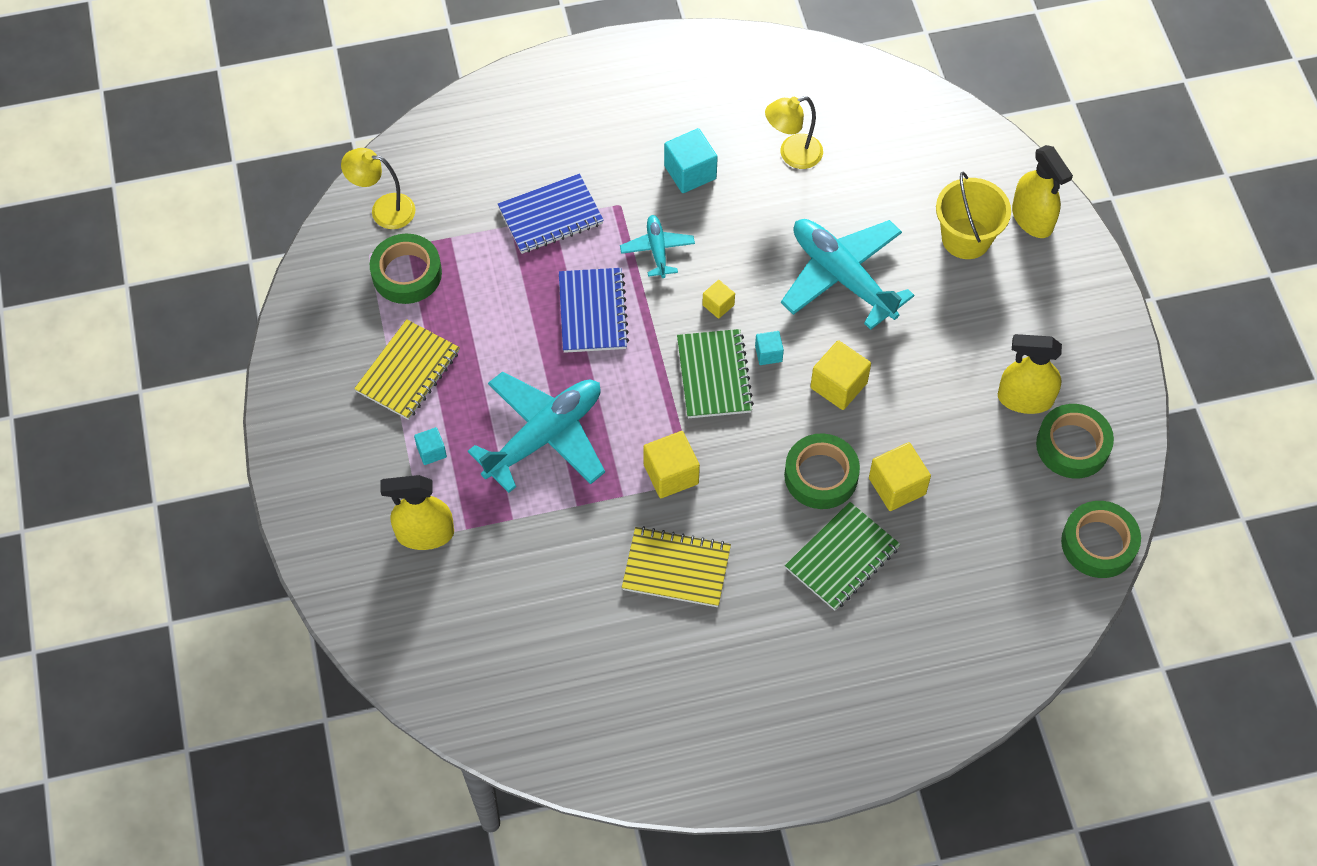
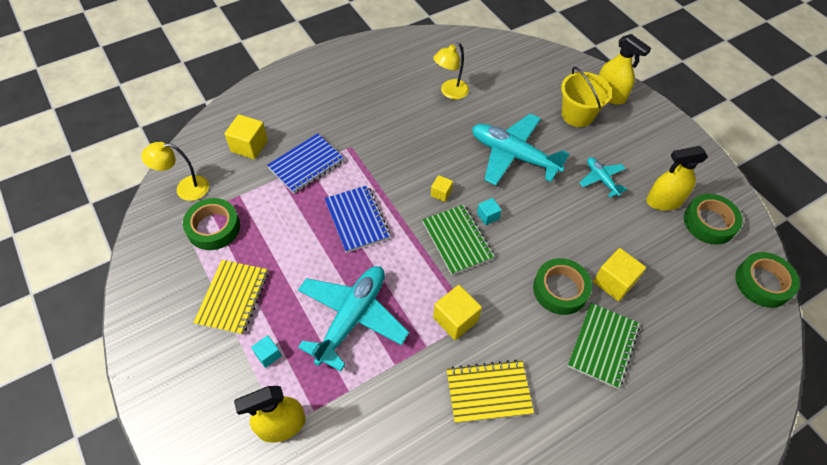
camera: 20 degrees left, 5 degrees down
(657, 250) = (386, 168): turquoise plane -> turquoise plane (601, 179)
(690, 172) = (390, 117): turquoise cube -> none
(838, 385) = (543, 224): yellow cube -> yellow cube (249, 146)

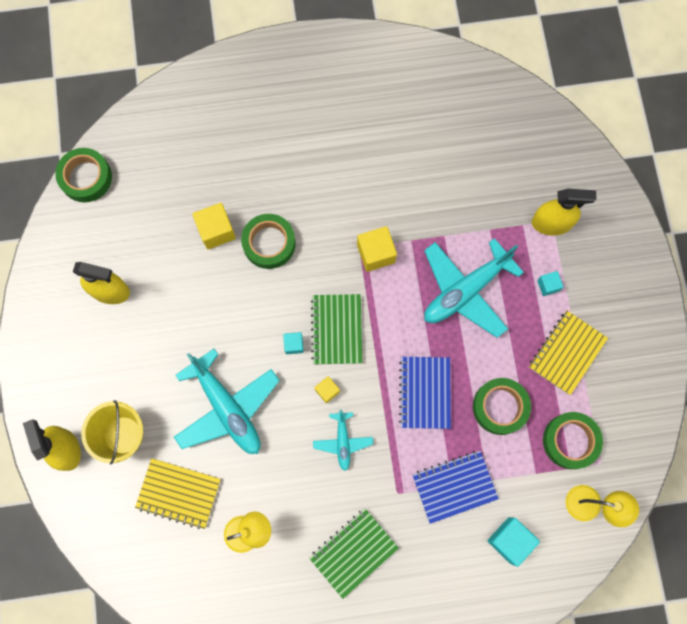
camera: 155 degrees left, 20 degrees up
(249, 146) = (510, 540): yellow cube -> turquoise cube
(488, 392) = (378, 184): yellow notebook -> yellow notebook (179, 493)
(601, 179) = (154, 340): turquoise plane -> turquoise plane (343, 441)
(602, 346) = (263, 182): green notebook -> green notebook (354, 552)
(709, 222) = (85, 251): green tape -> green tape (500, 407)

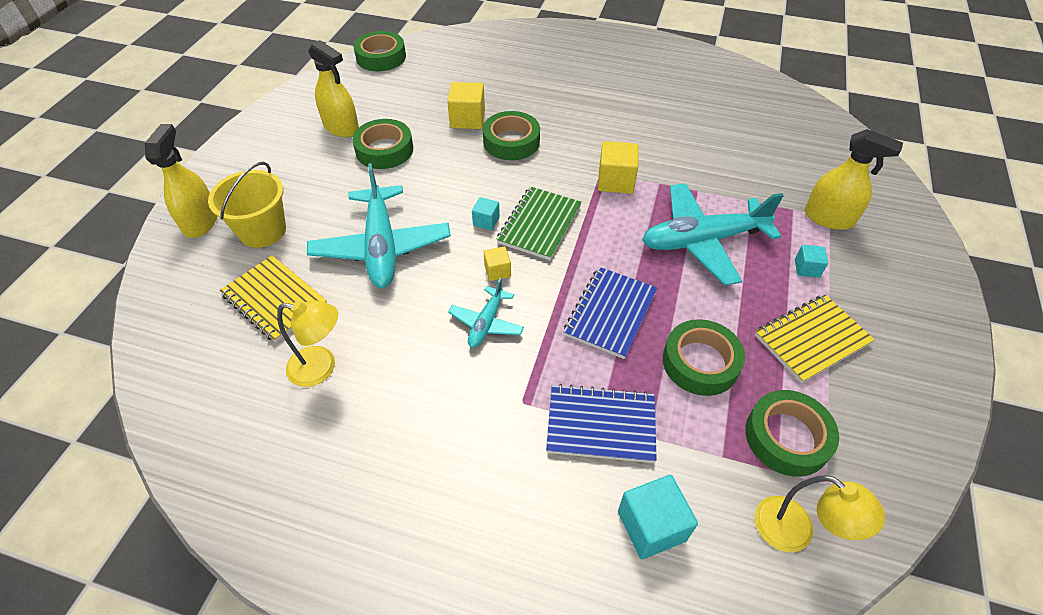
camera: 25 degrees right, 25 degrees down
(165, 302) = (384, 150): none -> green tape
(354, 552) = (428, 445): green notebook -> none

